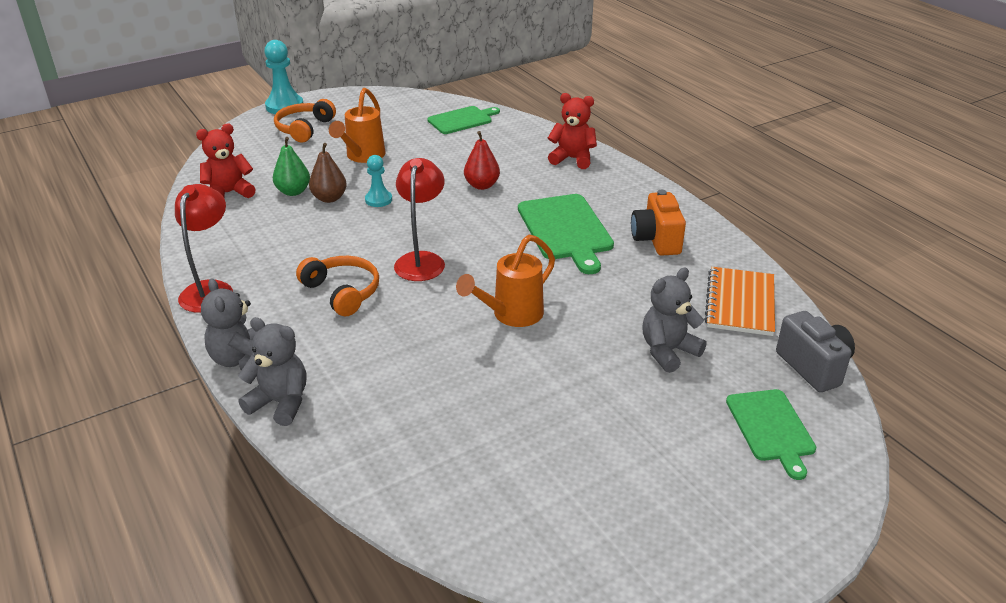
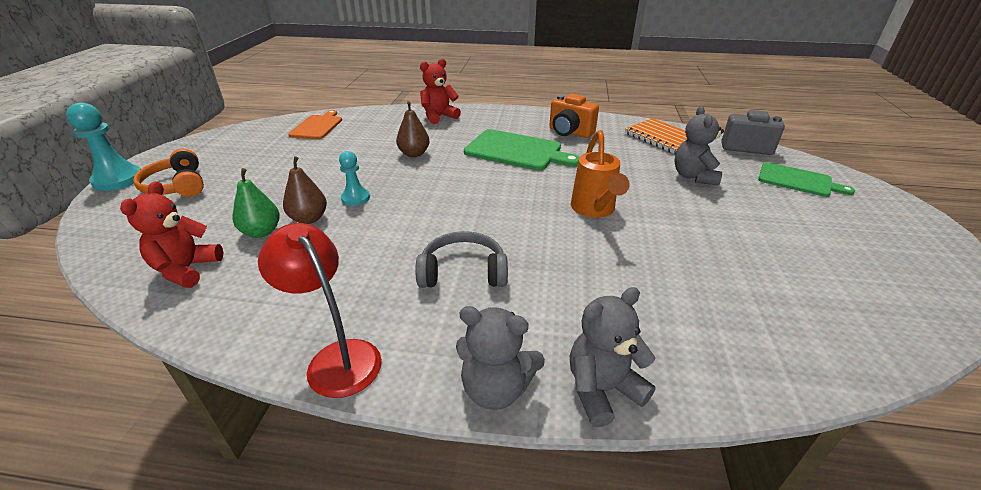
camera: 50 degrees left, 0 degrees up
(342, 292) = (463, 272): orange headphones -> grey headphones
(362, 157) = (280, 179): orange watering can -> none
(421, 260) = (472, 215): red lamp -> none
(462, 120) = (317, 126): green cutting board -> orange cutting board
(482, 185) = (414, 154): red pear -> brown pear

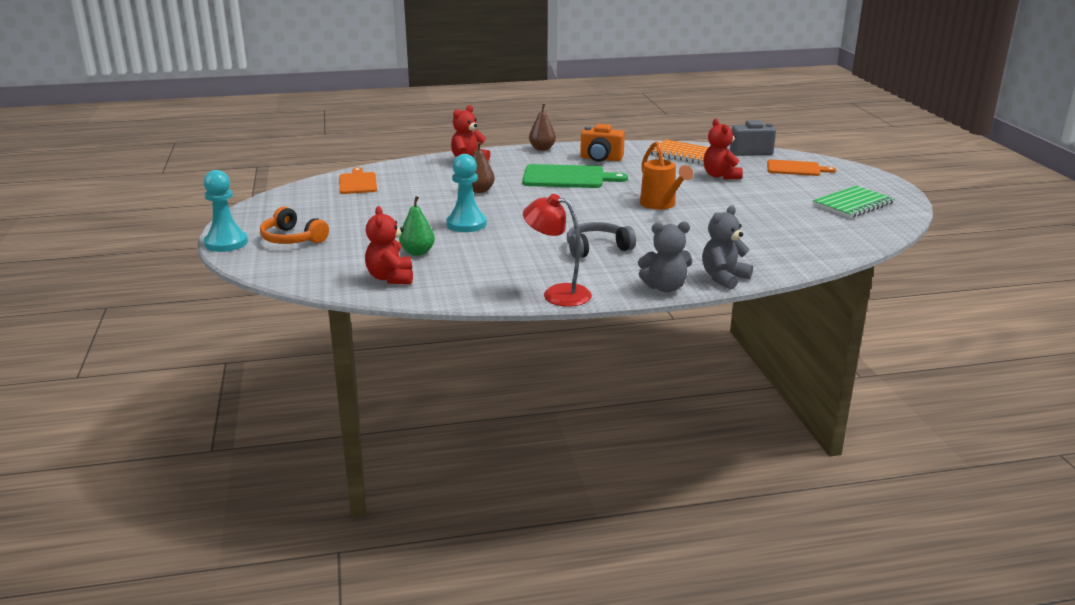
camera: 20 degrees left, 10 degrees down
(309, 219) = (445, 240): brown pear -> brown pear (542, 149)
(355, 198) = (466, 224): turquoise pawn -> turquoise pawn, size x1.64
(693, 176) = (720, 176): grey teddy bear -> red teddy bear
(797, 180) = (796, 168): green cutting board -> orange cutting board
(871, 260) = (853, 204): none -> green notebook

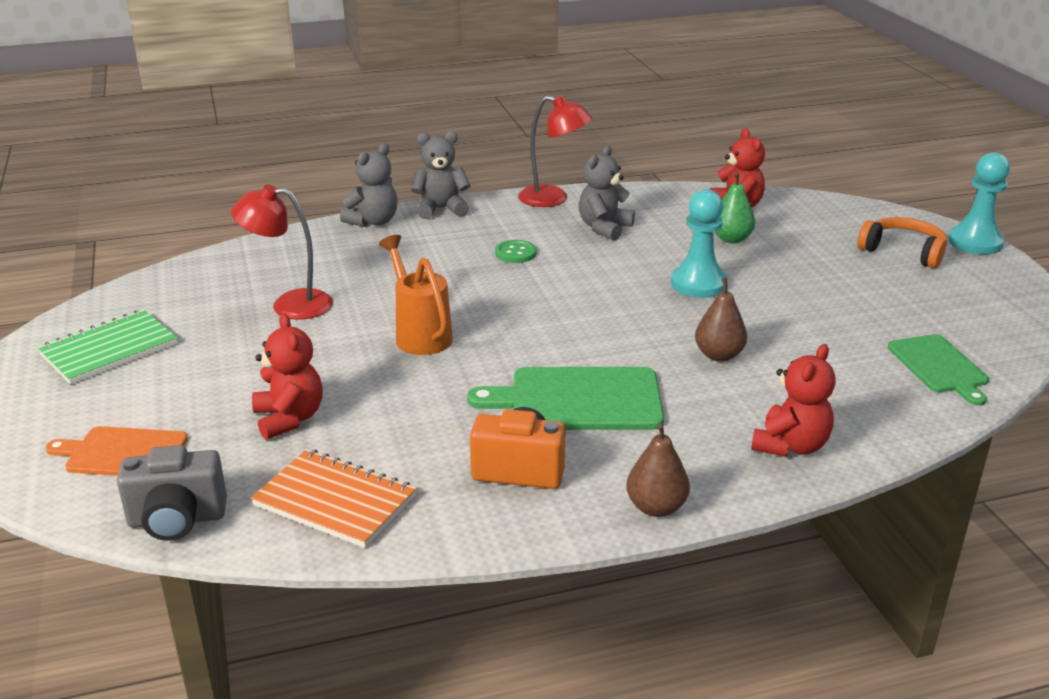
camera: 175 degrees right, 5 degrees up
(357, 183) = (939, 366): orange cutting board -> green cutting board
(518, 265) = (604, 228): none -> grey teddy bear
(597, 248) = (515, 253): grey headphones -> green button
(756, 222) = (289, 305): none -> red lamp

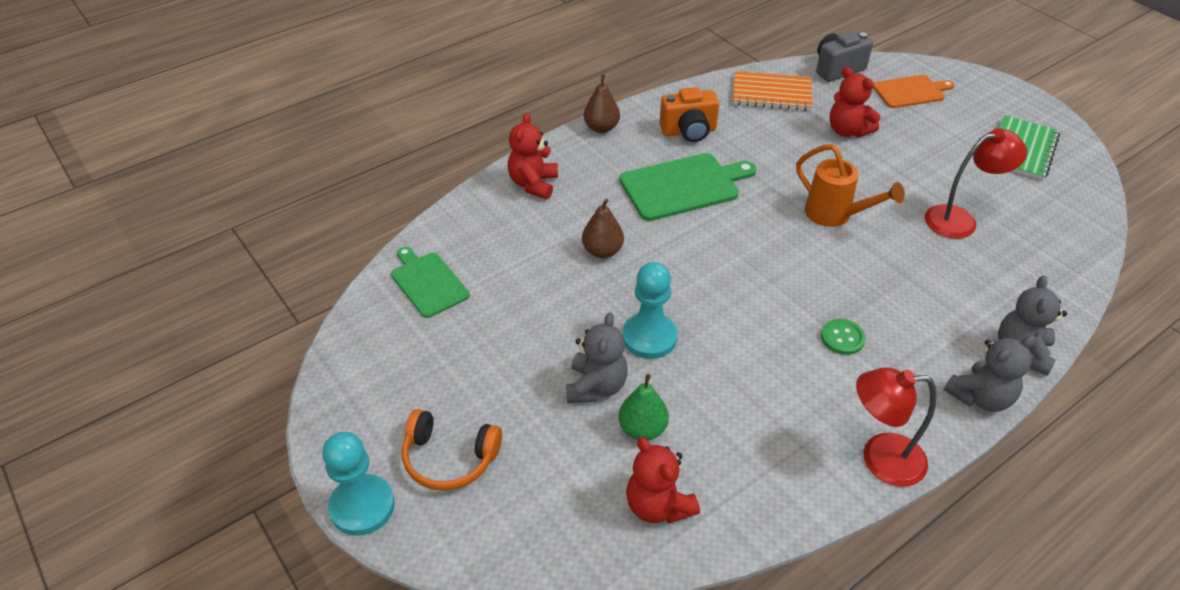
camera: 160 degrees right, 15 degrees up
(604, 228) = (785, 410): grey teddy bear -> grey teddy bear (596, 386)

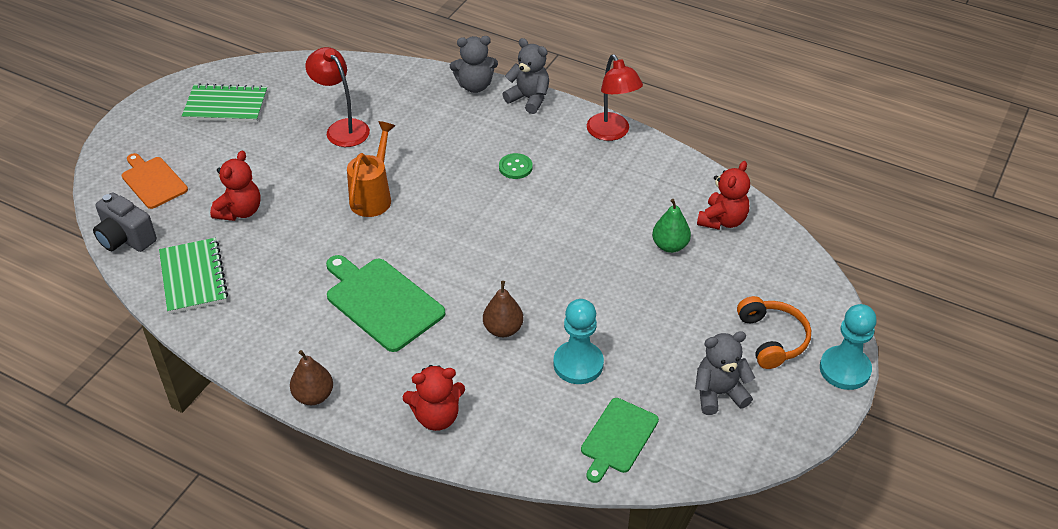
camera: 115 degrees left, 0 degrees up
(596, 386) = (651, 282): grey teddy bear -> grey teddy bear (719, 393)
(649, 337) = (583, 268): turquoise pawn -> turquoise pawn (578, 364)
(689, 131) = (290, 323): orange camera -> none
(771, 94) = (193, 277): orange notebook -> green notebook

